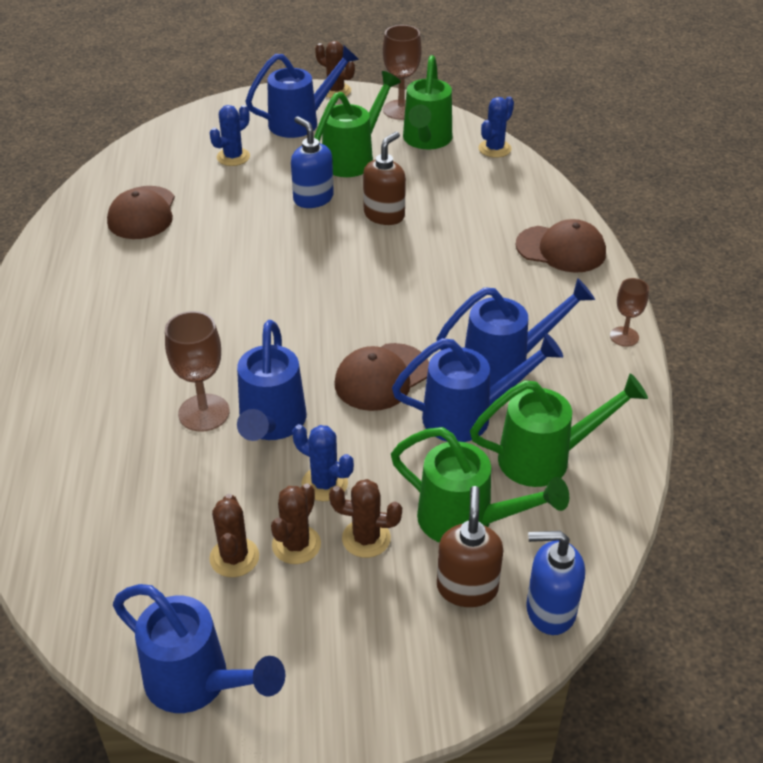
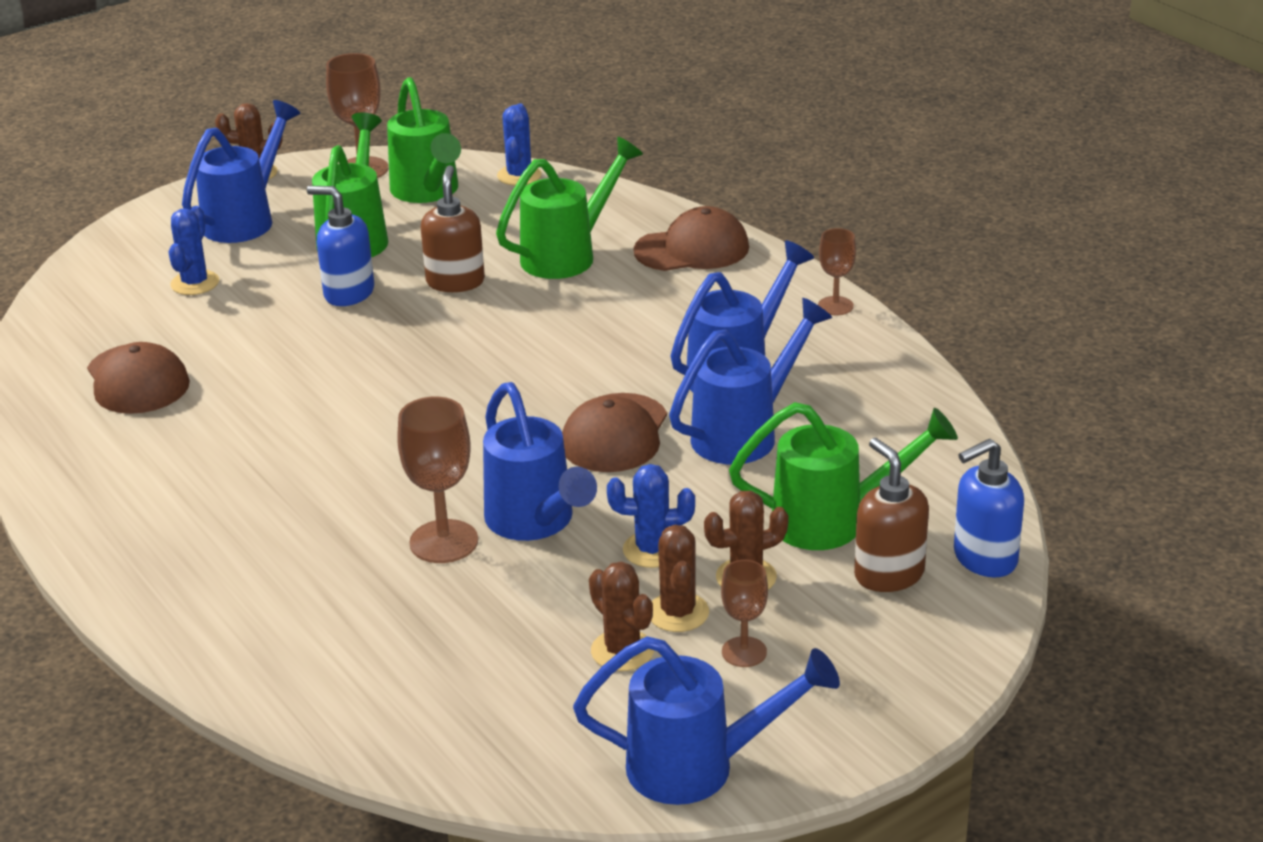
camera: 30 degrees left, 10 degrees down
(310, 602) = (744, 652): none -> brown goblet
(546, 458) = (860, 438): green watering can -> green watering can (568, 255)

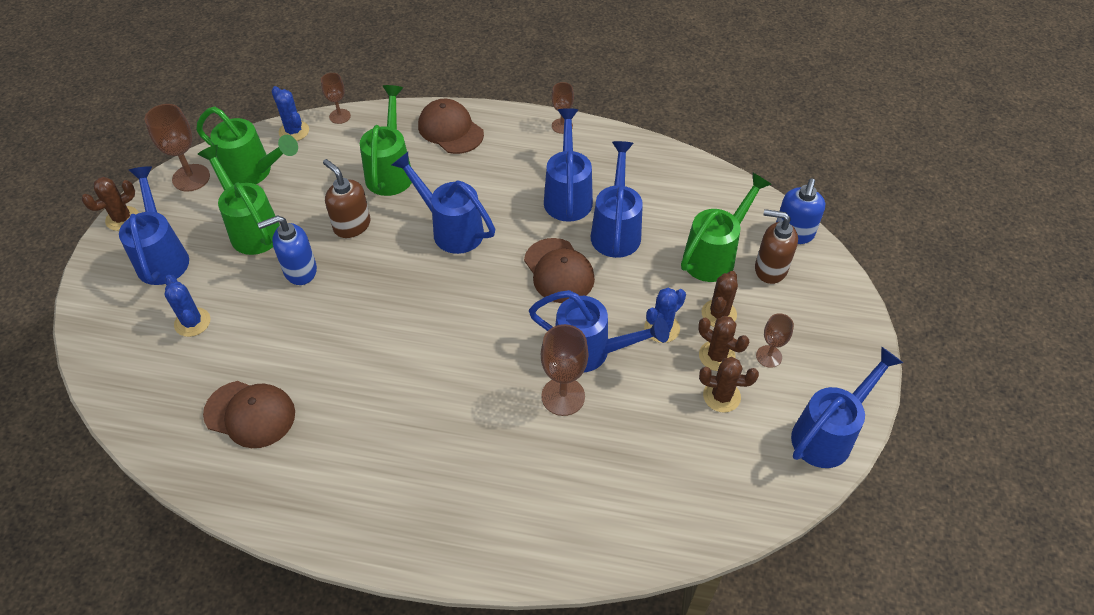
camera: 45 degrees left, 20 degrees up
(553, 336) = (450, 229): none -> blue watering can
(587, 183) = (340, 116): none -> brown goblet
(692, 249) = (450, 130): brown cap -> brown cap turned 75 degrees counterclockwise

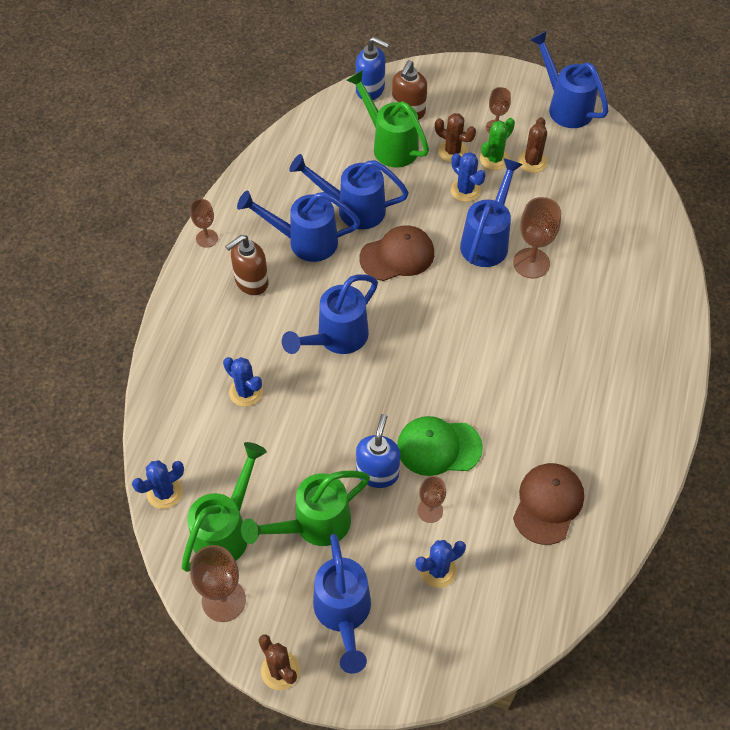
camera: 85 degrees left, 5 degrees up
(162, 256) = (343, 614): blue watering can -> blue watering can turned 90 degrees counterclockwise
(300, 271) = (377, 472): blue soap dispenser -> blue soap dispenser turned 150 degrees counterclockwise
(324, 317) = (438, 447): none -> green cap
(340, 116) = (148, 445): brown goblet -> brown goblet (430, 510)
(352, 225) = (320, 427): brown soap dispenser -> brown soap dispenser (251, 282)
(391, 170) = (246, 392): green watering can -> blue cactus
(450, 130) = (193, 336): brown cap -> none
(717, 356) = (494, 159): brown cactus -> green cactus

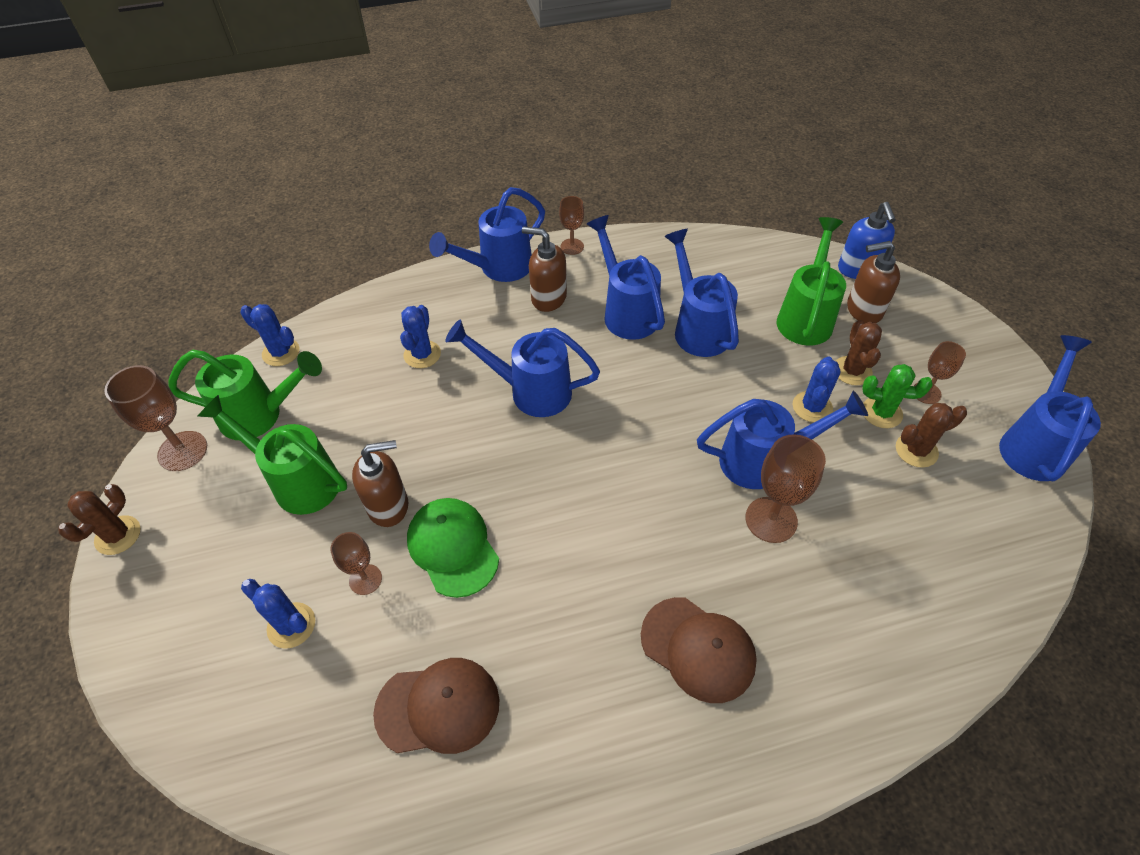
camera: 60 degrees right, 5 degrees down
(343, 614) = (201, 559): blue watering can -> blue watering can (498, 268)
(377, 472) = (388, 506): blue soap dispenser -> brown soap dispenser
(397, 256) = (672, 390): brown cap -> brown cap (698, 649)

